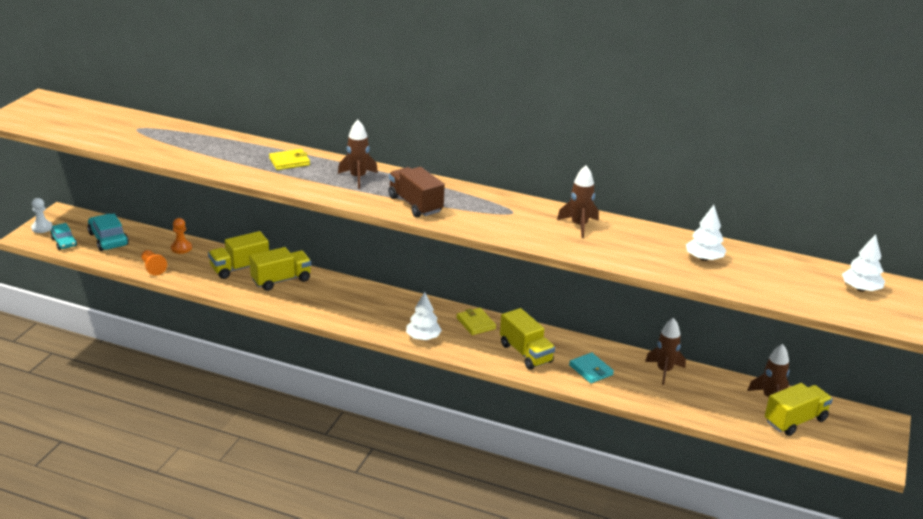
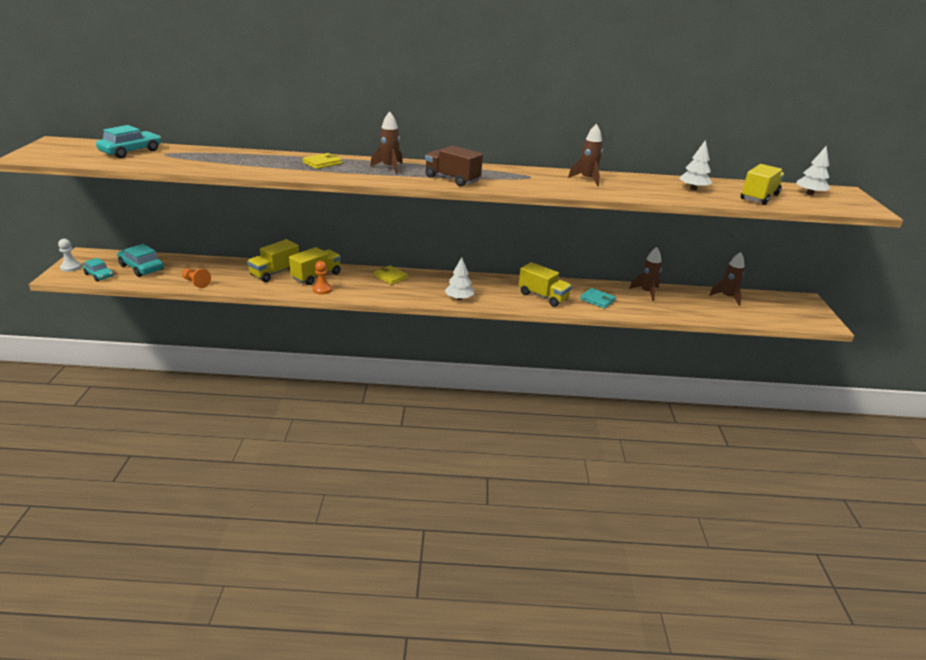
camera: 20 degrees left, 0 degrees up
(106, 121) = (131, 151): none -> turquoise car
(181, 248) = (214, 265): orange pawn -> orange pawn (322, 289)
(476, 323) = (491, 283): yellow wallet -> yellow wallet (390, 277)
(795, 421) = (755, 308): yellow truck -> yellow truck (759, 197)

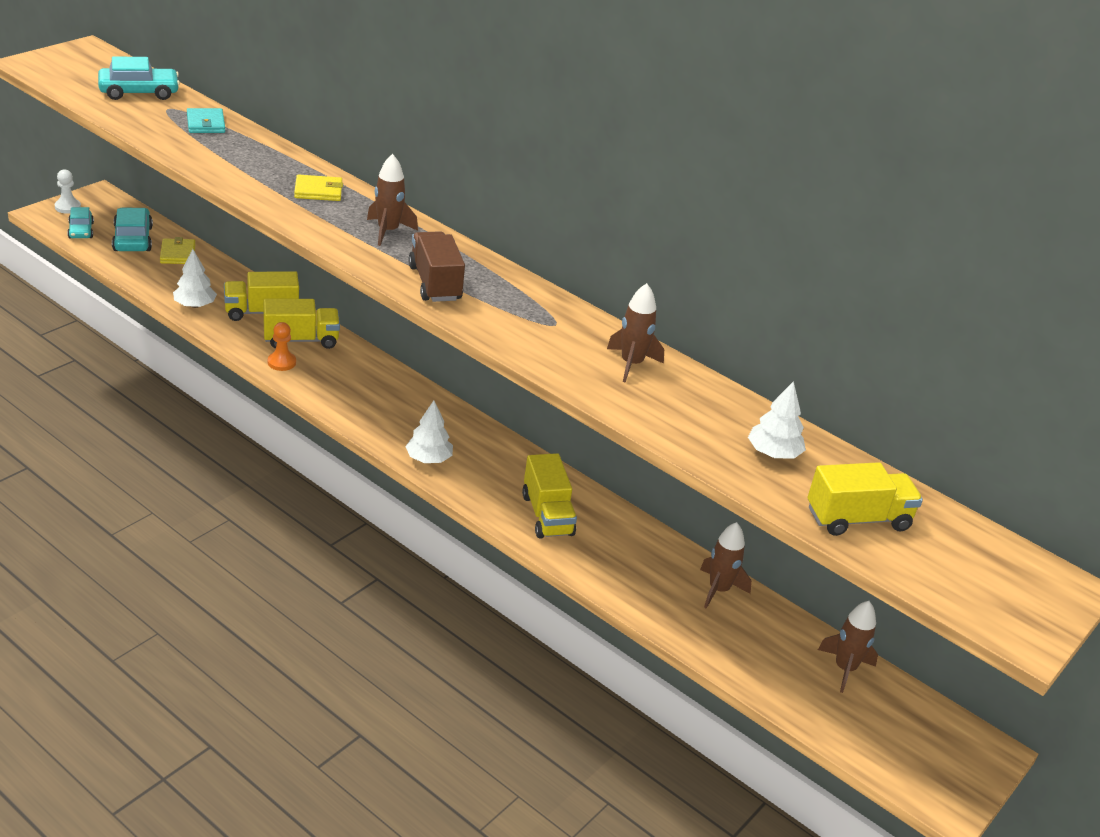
camera: 35 degrees right, 5 degrees up
(196, 283) = (161, 286): orange pawn -> none
(390, 277) = (388, 384): yellow wallet -> yellow wallet (178, 254)
(597, 300) = (619, 561): turquoise wallet -> turquoise wallet (206, 123)
(809, 194) = (975, 557): white tree -> white tree (195, 305)

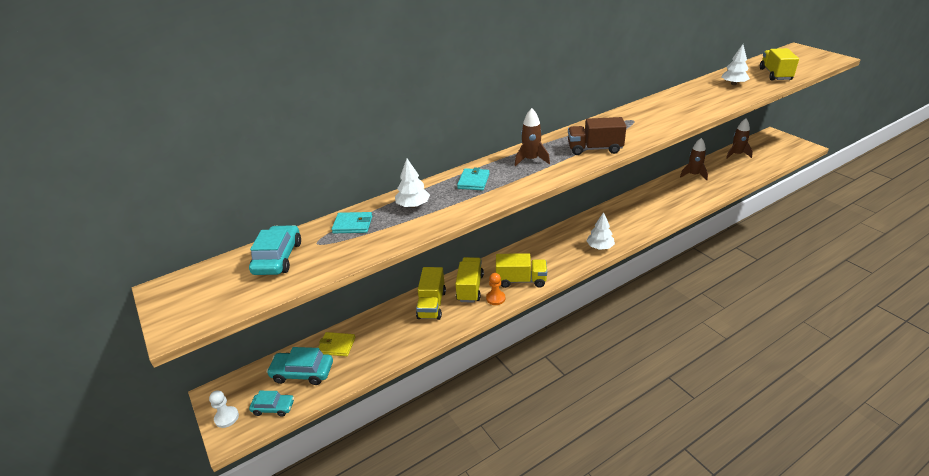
camera: 65 degrees left, 0 degrees up
(195, 305) = (414, 338): white tree -> white tree (413, 205)
(318, 191) = (473, 181): yellow wallet -> turquoise wallet
(547, 515) = (645, 213): yellow truck -> yellow truck (521, 280)
(631, 364) = (668, 105): brown rocket -> none

